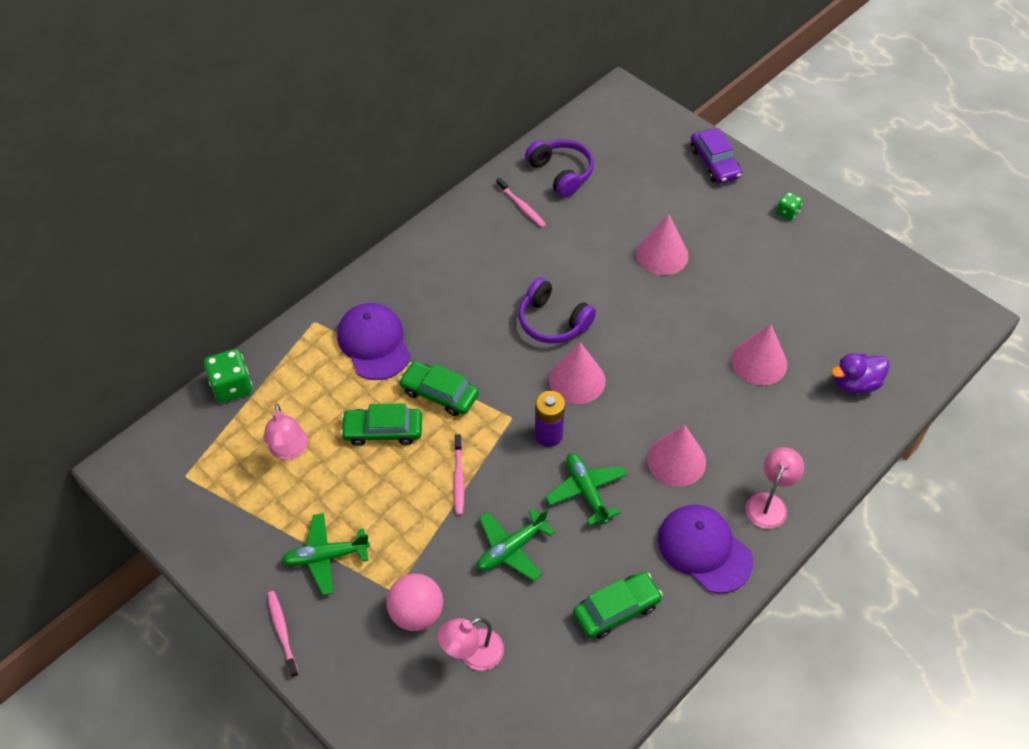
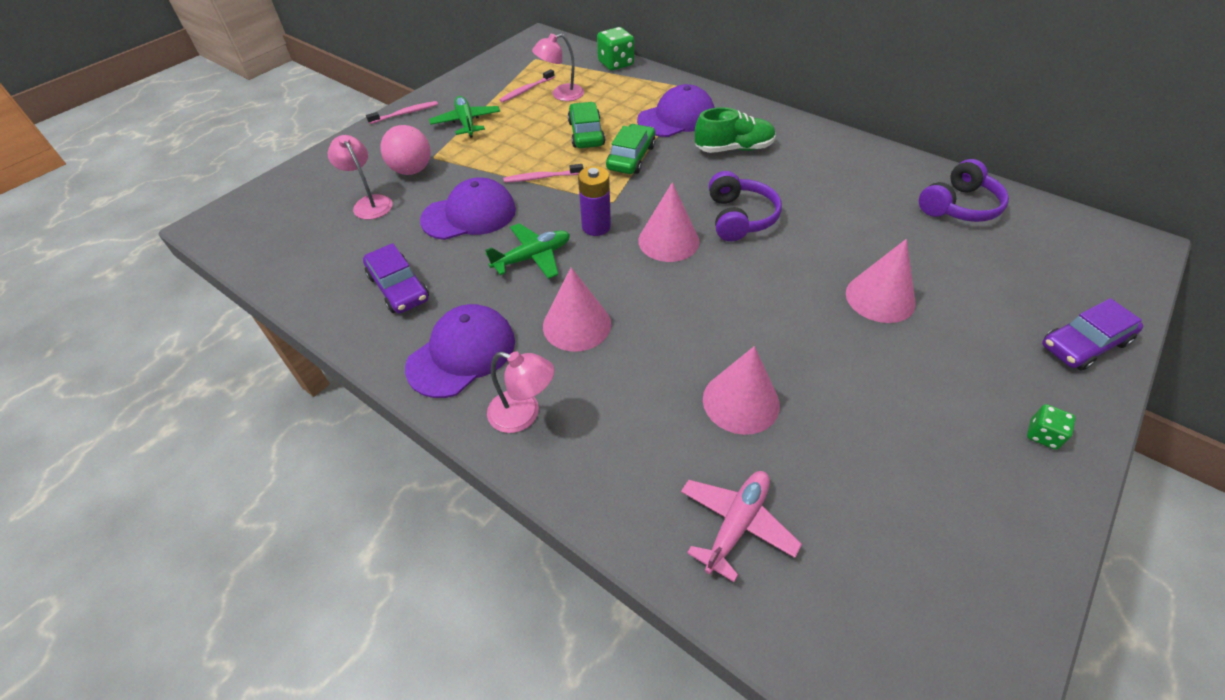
camera: 85 degrees right, 5 degrees down
(443, 305) = (733, 149): none -> green shoe
(511, 548) = (469, 215): green plane -> purple cap
(522, 206) = (889, 183): pink toothbrush -> pink toothbrush (526, 90)
(552, 322) = (739, 217): purple headphones -> purple headphones turned 150 degrees clockwise
(616, 609) = (398, 288): green car -> purple car
(855, 383) = (736, 524): purple duck -> pink plane

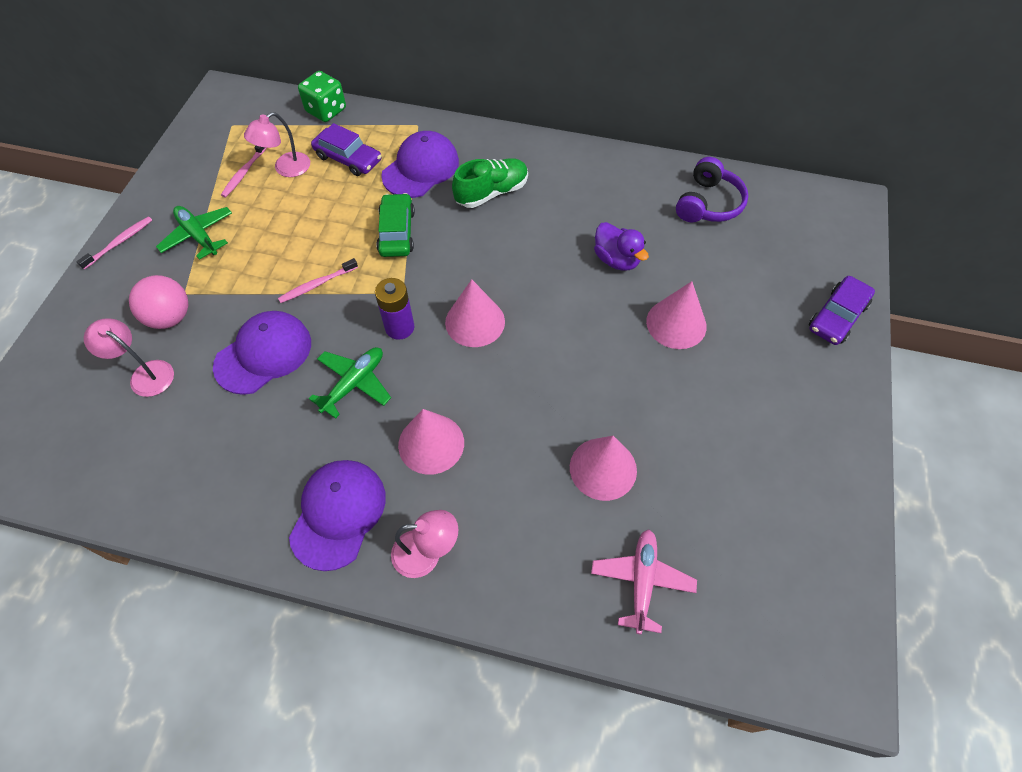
camera: 25 degrees left, 10 degrees up
(398, 288) = (235, 465): purple car -> purple car (348, 158)
(586, 133) = (337, 214): green car -> none
(739, 217) = (528, 274): purple headphones -> none
(836, 228) = (616, 259): none -> purple duck
(1042, 435) = (830, 412): green dice -> none

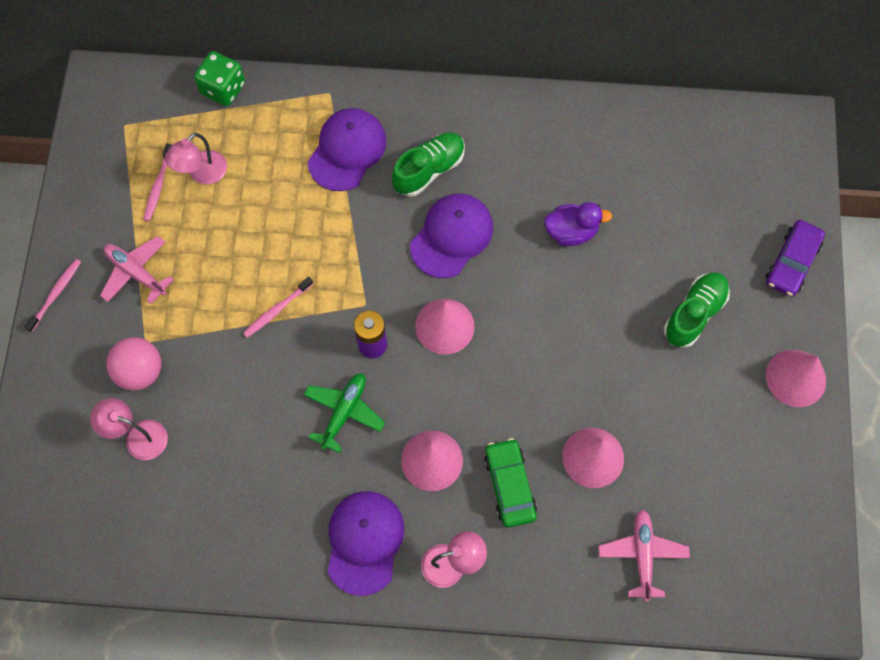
camera: 10 degrees left, 10 degrees up
(198, 236) = (136, 272): green plane -> pink plane
(264, 354) = (247, 396): purple cap -> purple cap (452, 236)
(348, 158) = (266, 150): purple car -> none
(397, 232) = (342, 235): green car -> green car (509, 485)
(616, 259) = (571, 232): purple duck -> purple duck turned 45 degrees counterclockwise
(676, 323) = (639, 296): pink cone -> pink cone (796, 378)
(708, 203) = (654, 148): purple headphones -> none
(730, 348) = (694, 314): none -> green shoe

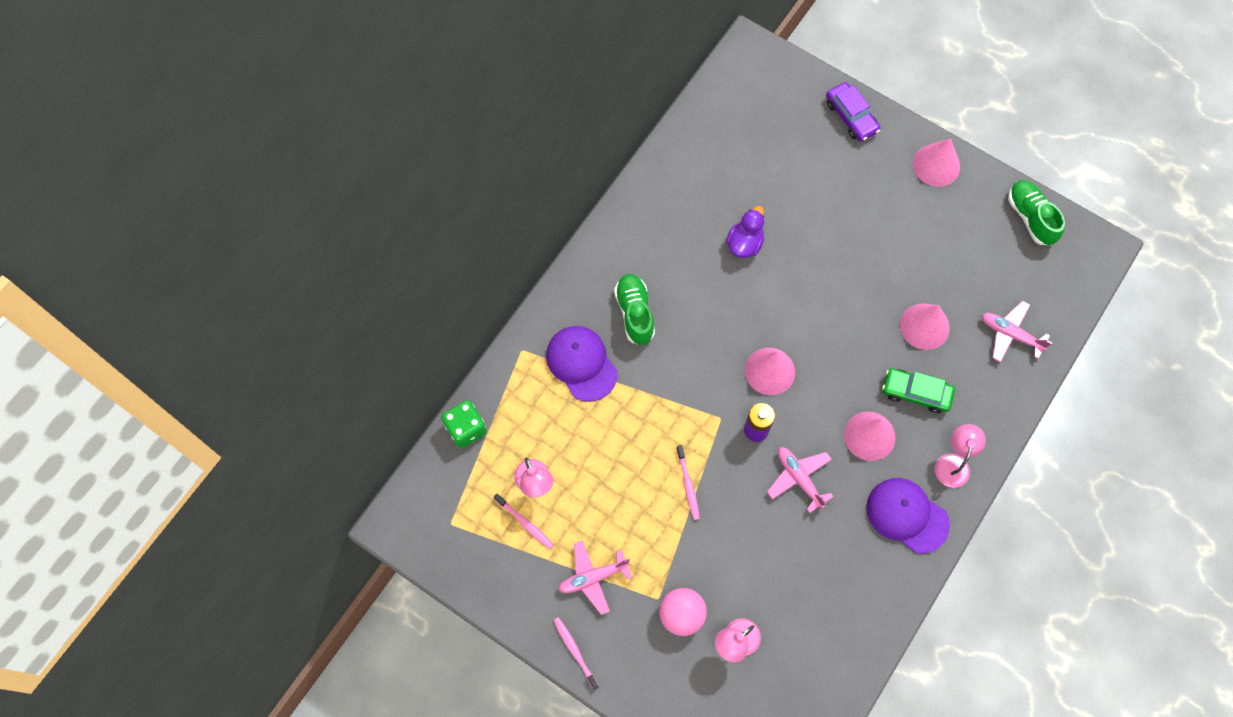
camera: 60 degrees left, 0 degrees up
(344, 412) = (799, 478): green plane -> pink plane
(452, 236) = (700, 327): purple cap -> none
(694, 314) = (854, 200): green shoe -> green shoe (1030, 217)

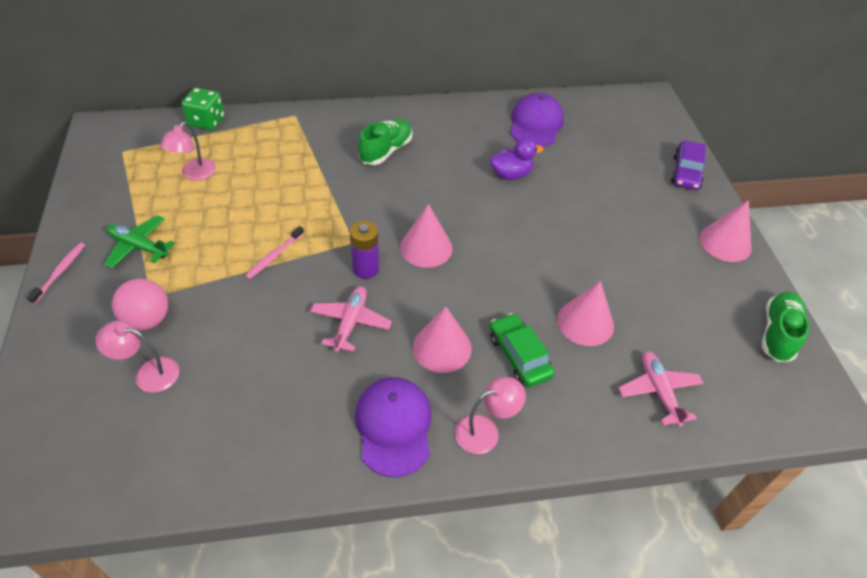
camera: 45 degrees right, 20 degrees down
(525, 523) = (155, 186): pink toothbrush -> none
(581, 363) = (316, 147): purple cap -> purple cap (536, 124)
(593, 577) = (139, 246): pink plane -> green plane

